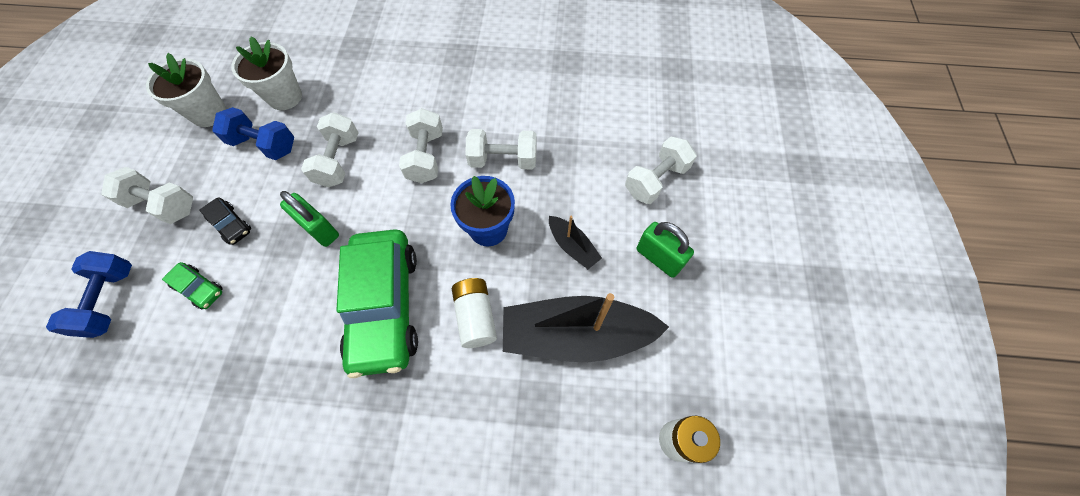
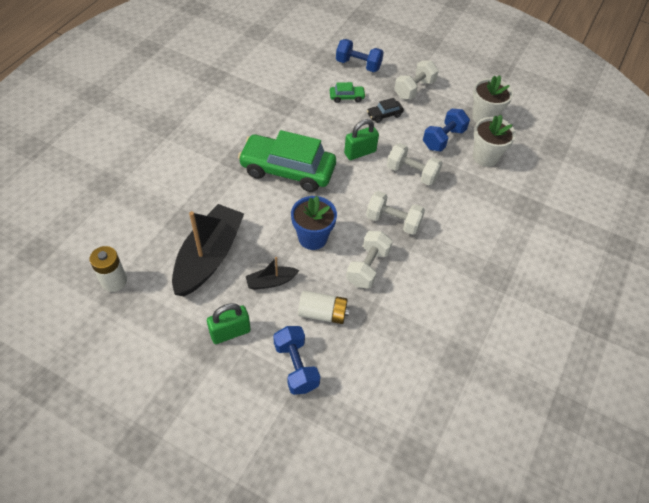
camera: 110 degrees right, 10 degrees down
(199, 288) = (346, 97): green car -> green car turned 150 degrees counterclockwise
(476, 317) = (254, 210): white battery -> white battery (322, 313)
(656, 180) = (296, 366): white dumbbell -> blue dumbbell

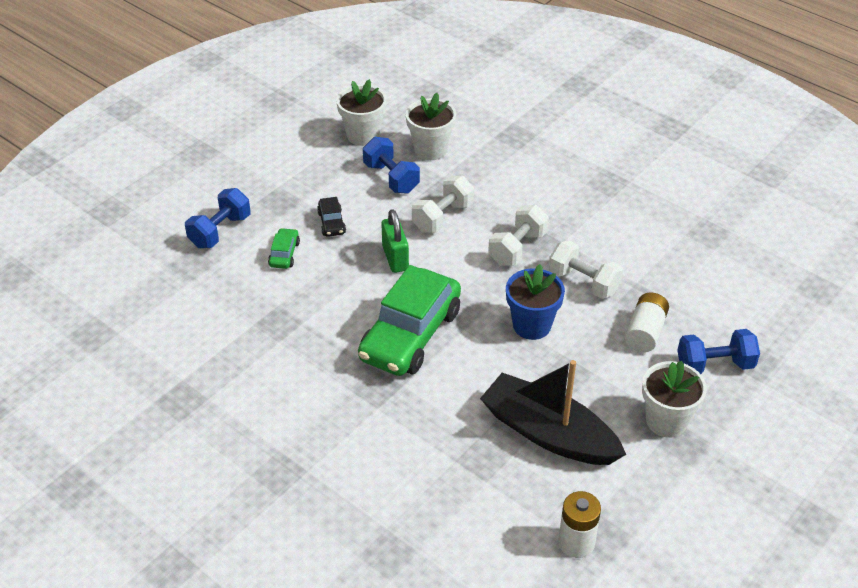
camera: 75 degrees left, 10 degrees down
(230, 332) = (666, 421): green padlock -> white flower pot
(271, 281) = (595, 374): black boat -> none
(414, 89) = (291, 185): white dumbbell -> none

